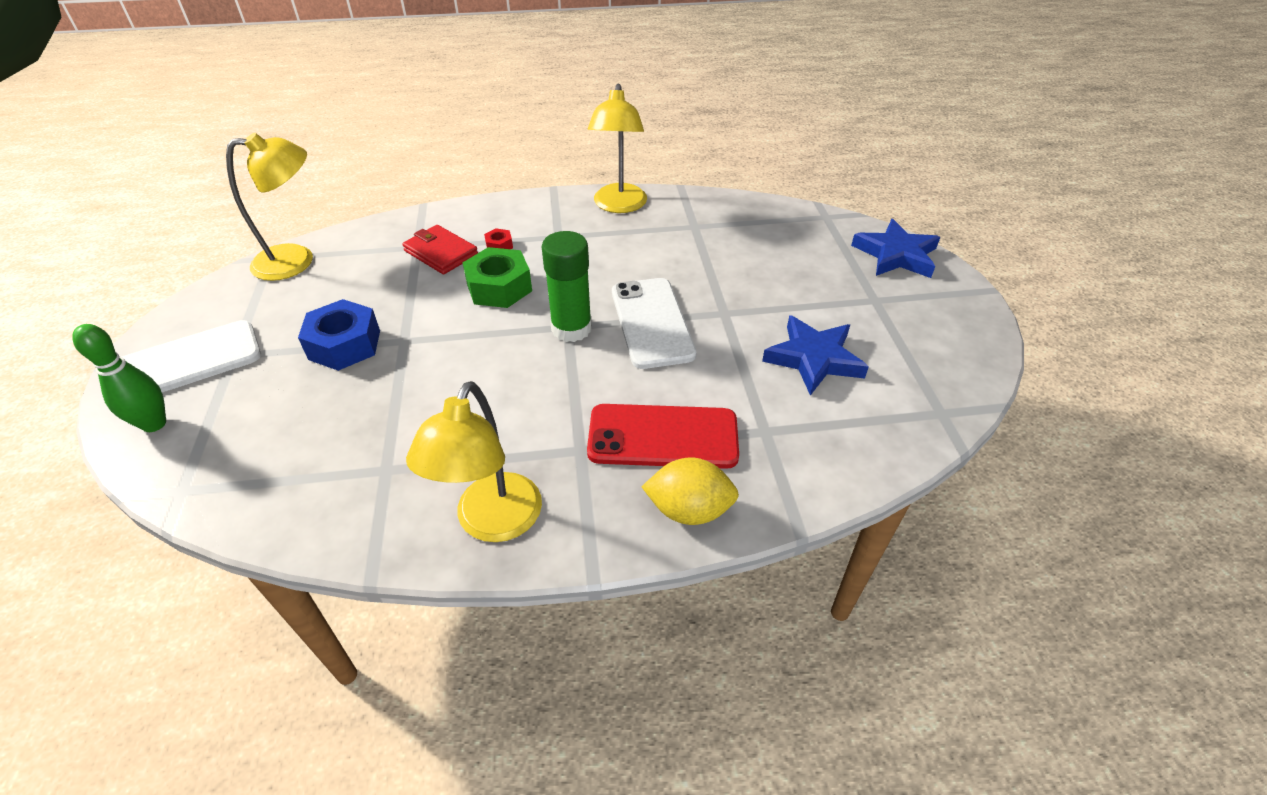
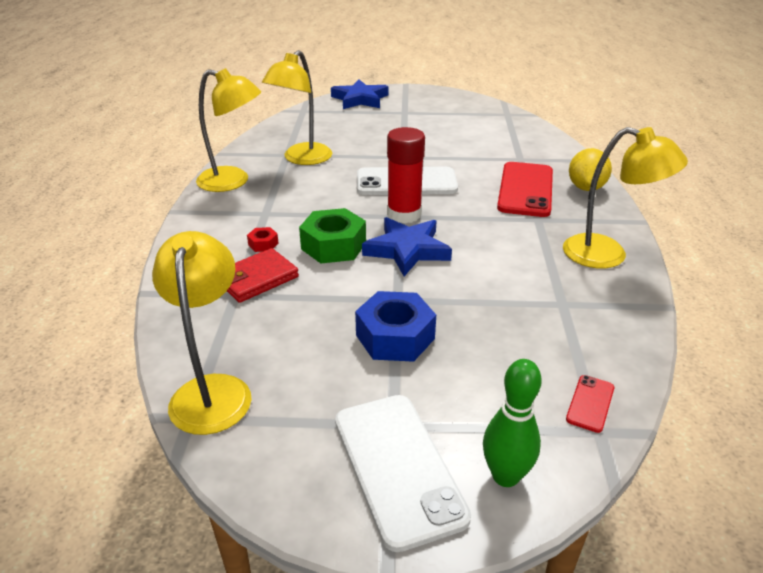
camera: 80 degrees left, 10 degrees down
(219, 485) = (590, 403): none -> red phone
(571, 328) = (404, 214): green glue stick -> red glue stick
(686, 238) = (302, 159): none -> yellow lamp
(813, 358) = (457, 137): blue star -> blue star (407, 250)

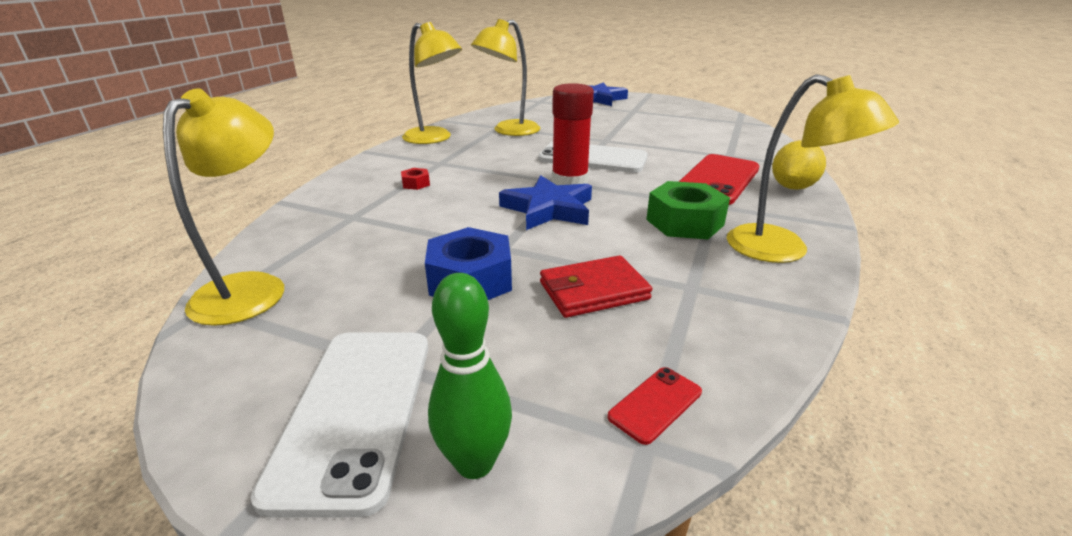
camera: 20 degrees right, 5 degrees down
(256, 279) = (384, 208): red wallet -> red wallet (593, 291)
(333, 246) = (479, 194): green nut -> green nut (684, 222)

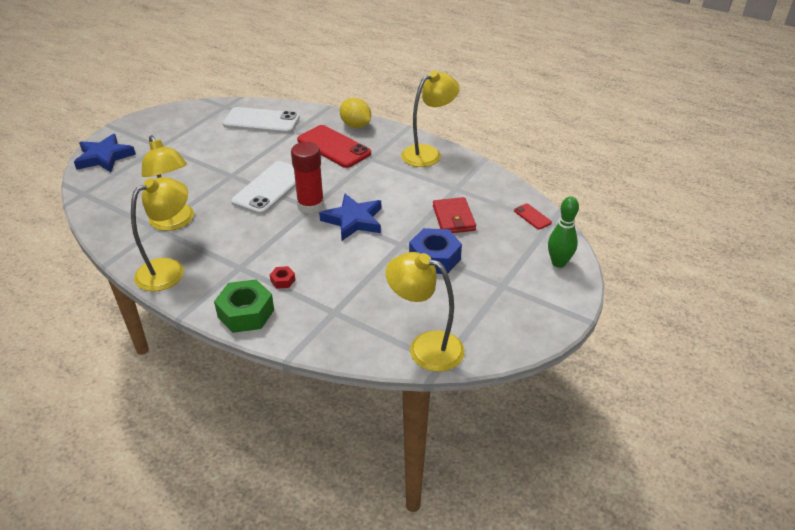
camera: 80 degrees left, 10 degrees up
(355, 412) = (532, 294): white phone -> white phone (261, 121)
(684, 222) = (388, 174): green nut -> green nut (246, 313)

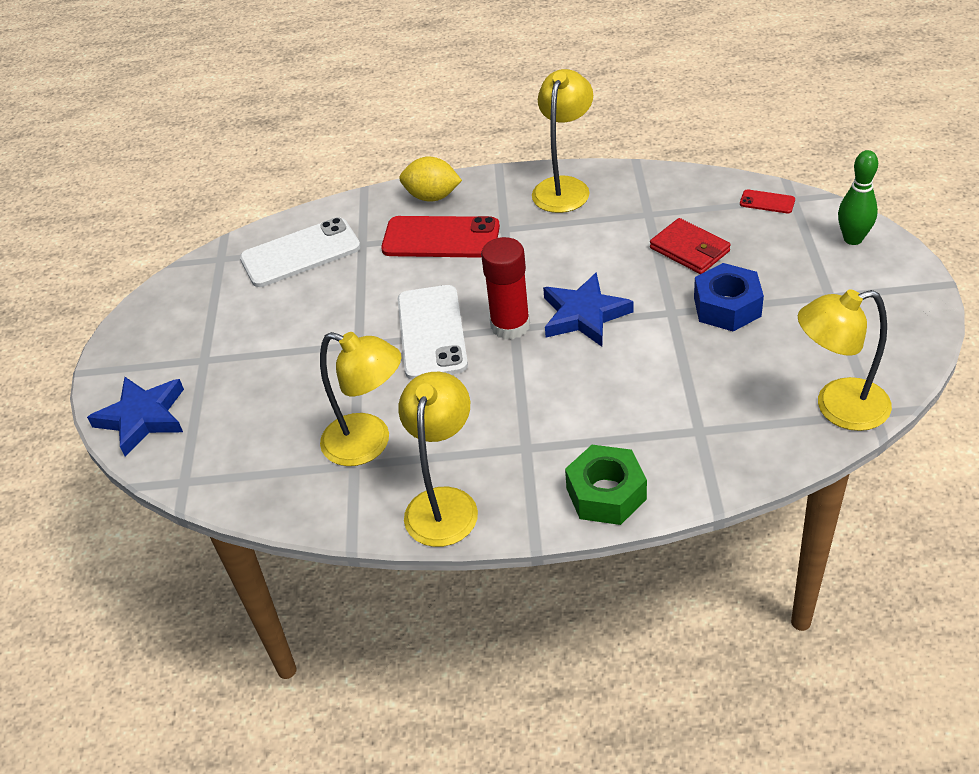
camera: 30 degrees left, 5 degrees up
(283, 280) = (597, 432): red nut -> none

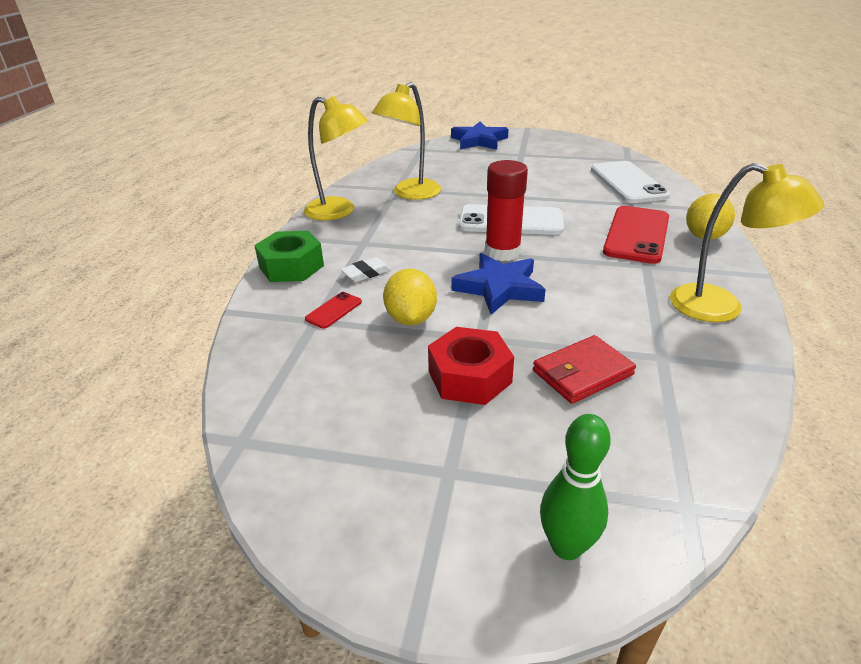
camera: 100 degrees right, 10 degrees down
(595, 421) = (366, 273): none -> white eraser
(664, 362) = (411, 318): none -> yellow lemon
(727, 307) = (469, 377): blue nut -> red nut
(767, 202) = (679, 472): red phone -> red phone (334, 310)
(838, 408) = (270, 415): yellow lamp -> none

